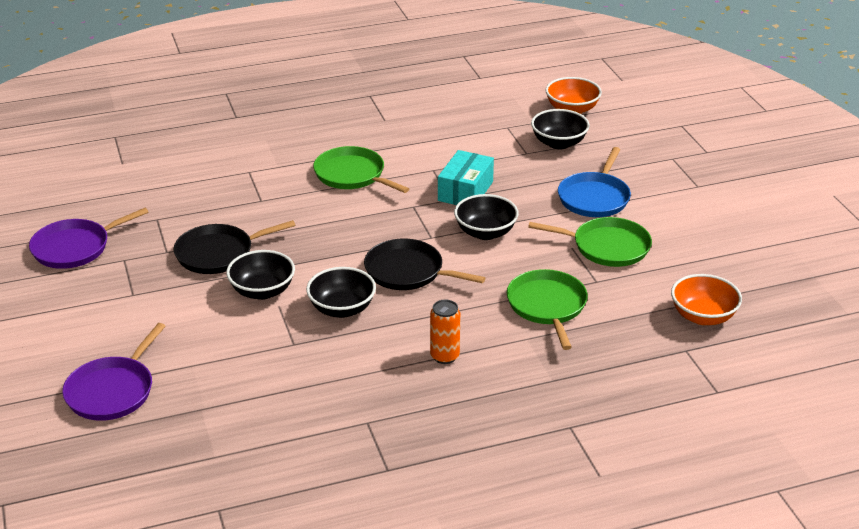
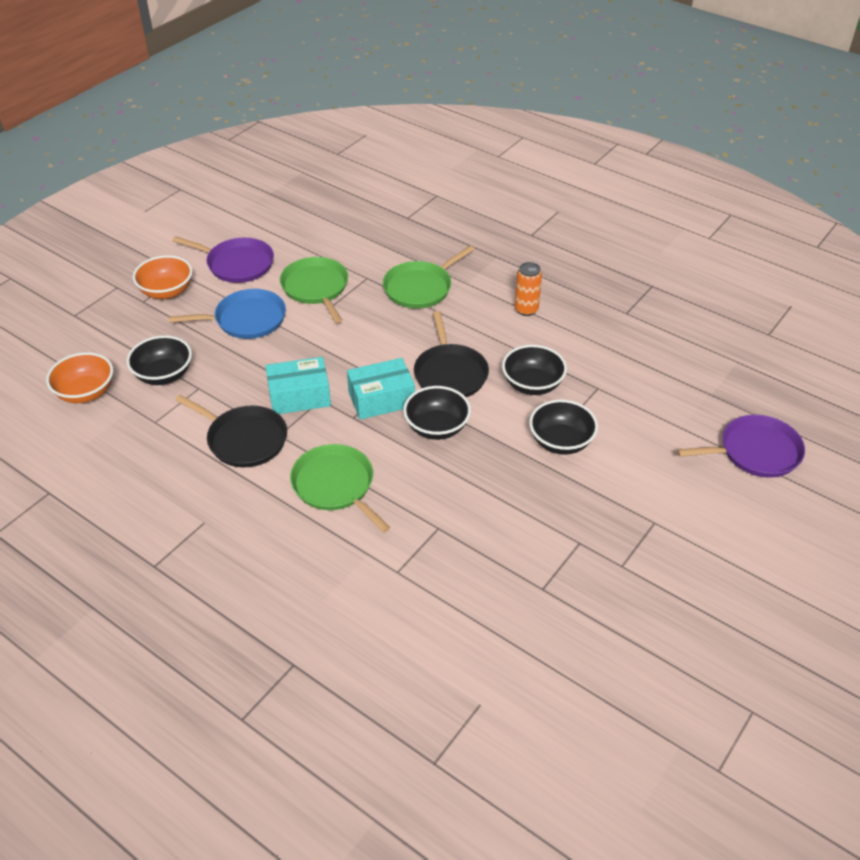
camera: 125 degrees left, 10 degrees up
(75, 248) = (647, 619): purple pan -> purple pan (237, 264)
(218, 253) = (544, 503): black pan -> black pan (244, 439)
(352, 175) = (335, 486): green pan -> green pan turned 135 degrees clockwise
(417, 226) = (381, 399): none -> turquoise box
(485, 232) = (354, 356): black bowl -> black bowl (437, 427)
(703, 316) = (363, 221): orange bowl -> orange bowl (166, 291)

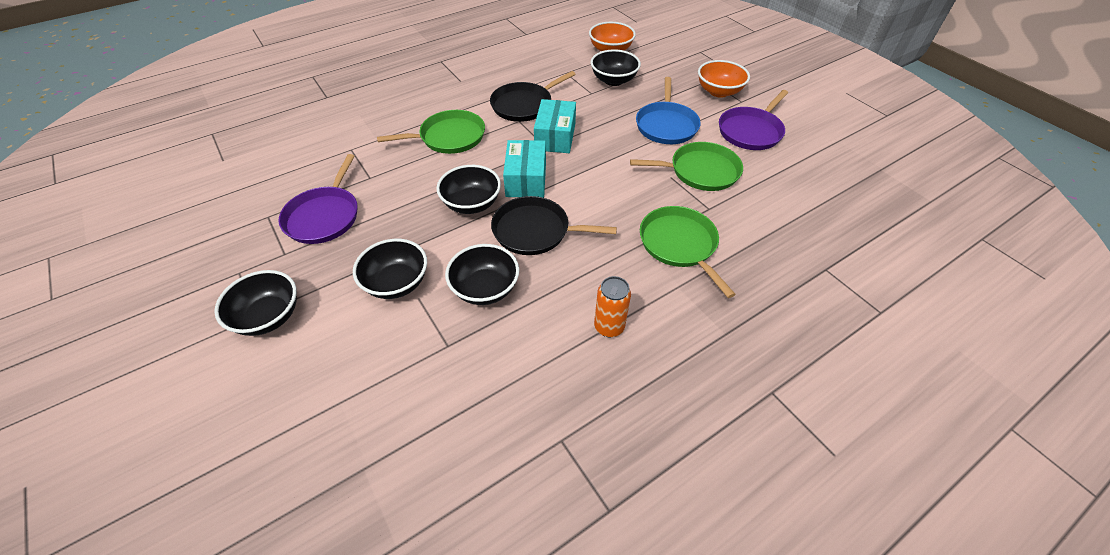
camera: 110 degrees right, 5 degrees up
(648, 511) = (269, 317): none -> black bowl
(755, 452) = (248, 466): purple pan -> purple pan (324, 216)

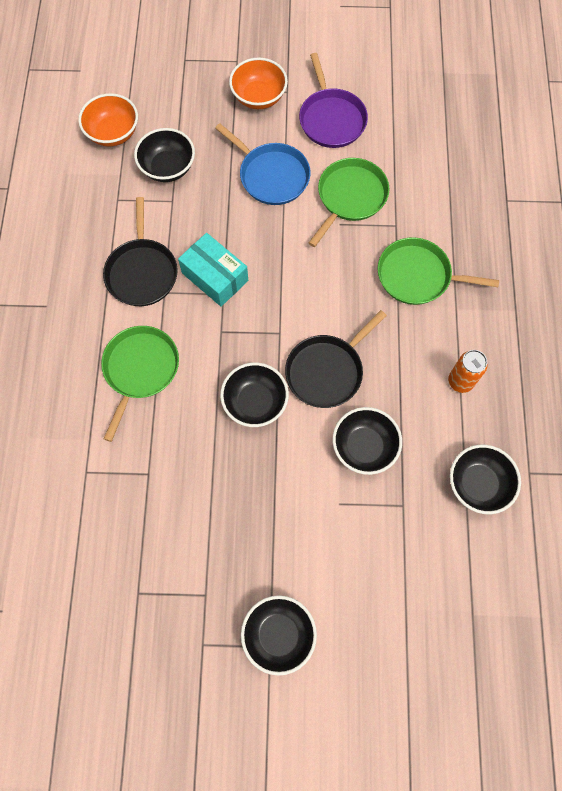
camera: 55 degrees left, 20 degrees up
(324, 216) = (177, 539): purple pan -> none
(397, 283) = (310, 513): black bowl -> black bowl (478, 484)
(526, 179) = (256, 339): turquoise box -> none

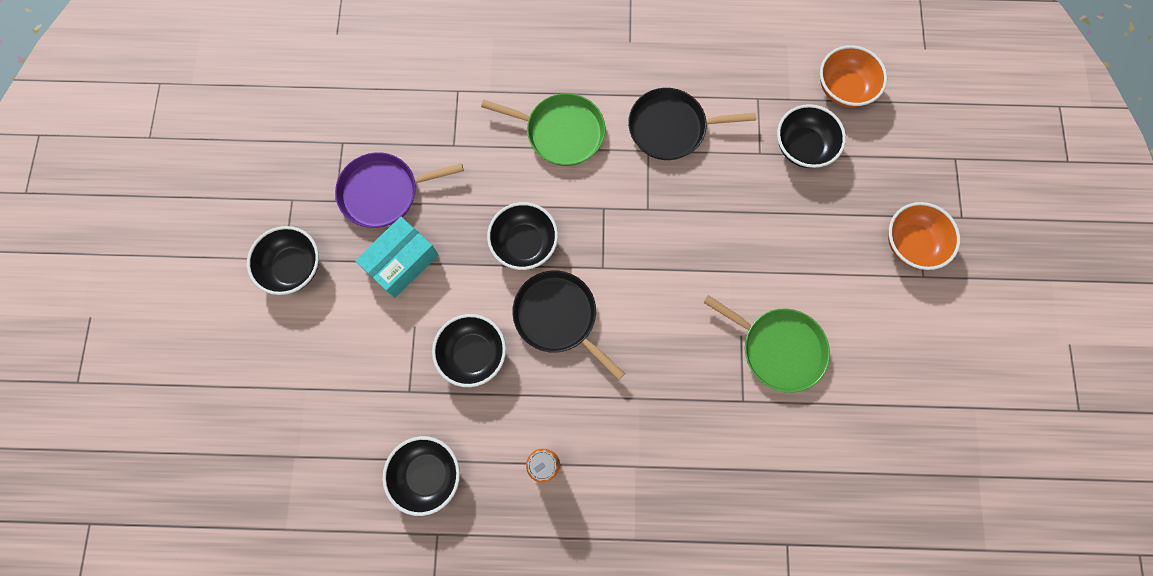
camera: 90 degrees right, 5 degrees up
(215, 276) = (668, 200): turquoise box -> turquoise box (402, 262)
(271, 175) = (801, 258): blue pan -> none
(331, 119) = (888, 329): purple pan -> purple pan (384, 192)
(417, 276) = (676, 423): green pan -> none

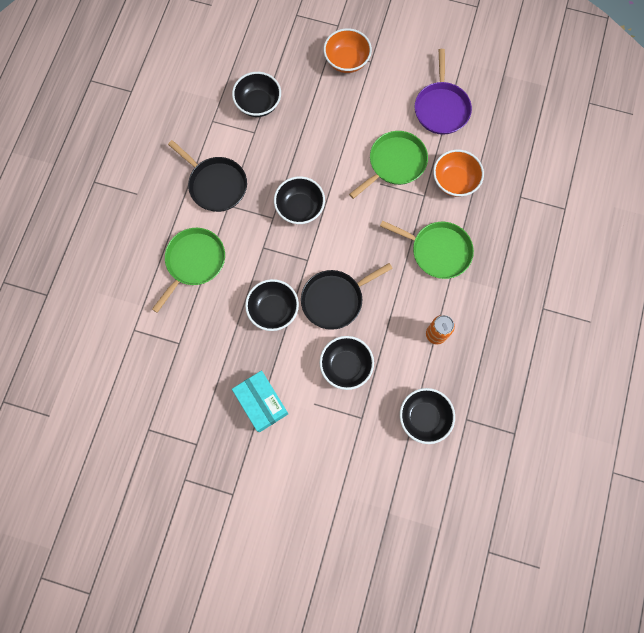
camera: 75 degrees left, 0 degrees up
(293, 267) = (241, 488): black bowl -> black bowl (300, 208)
(384, 192) = (201, 405): purple pan -> purple pan (441, 108)
(666, 439) = (437, 251): none -> green pan
(671, 128) = (216, 185): black pan -> black pan turned 60 degrees counterclockwise
(843, 88) = (223, 64): orange bowl -> orange bowl (454, 181)

